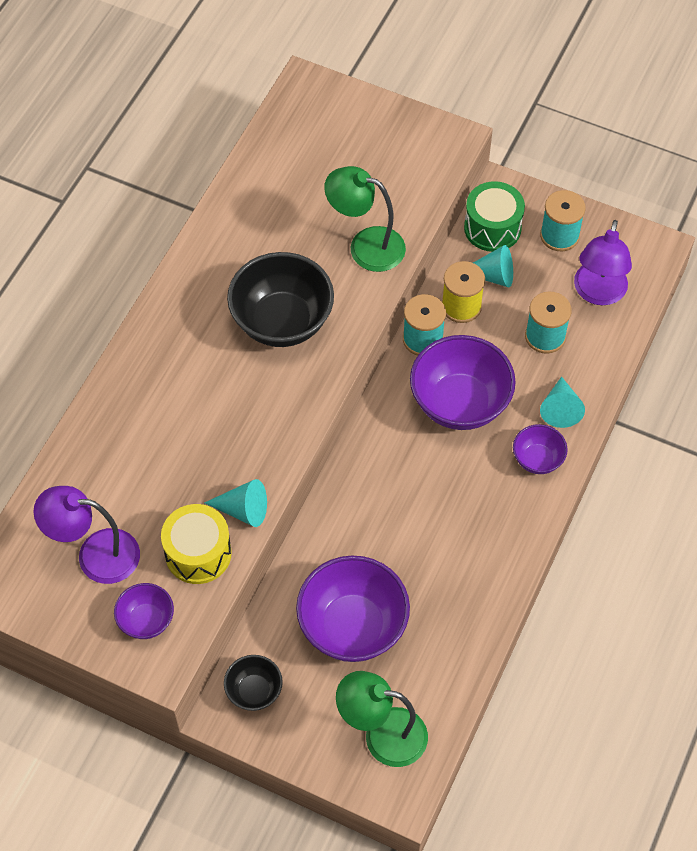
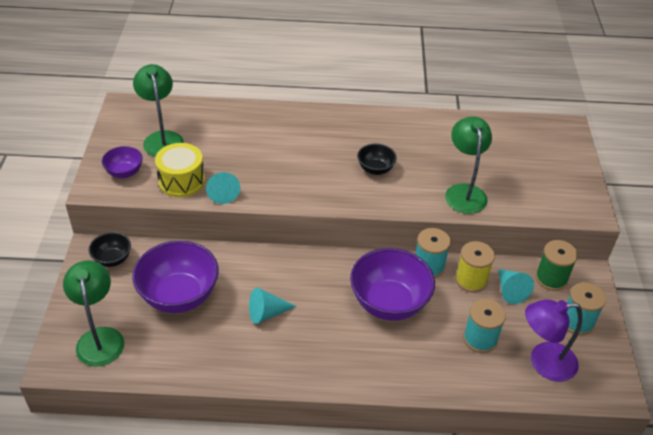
camera: 65 degrees right, 15 degrees down
(95, 555) = (162, 138): purple lamp -> green lamp
(282, 322) = (375, 169): black bowl -> black bowl, size x0.51
(492, 228) = (551, 278): green drum -> green spool
(537, 459) = (368, 366): purple bowl -> none
(560, 409) = (422, 368): turquoise cone -> turquoise cone (267, 313)

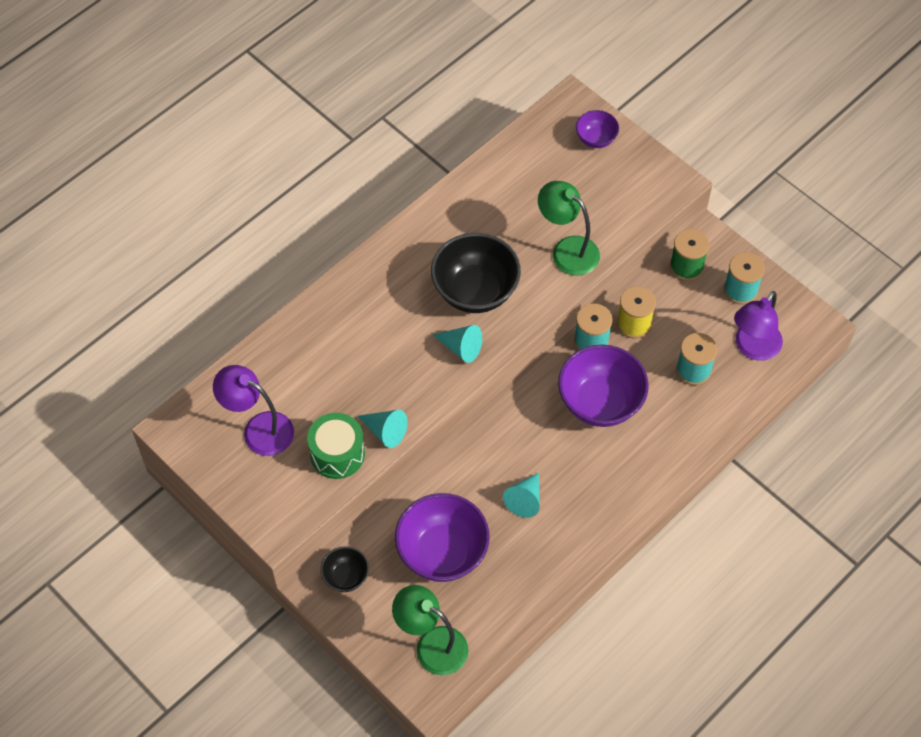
camera: 45 degrees left, 15 degrees up
(124, 172) = (278, 492): purple bowl -> purple bowl (596, 139)
(162, 138) = (259, 429): green lamp -> purple lamp
(181, 181) = (337, 454): yellow drum -> green drum
(375, 169) = (475, 291): black bowl -> black bowl, size x1.94
(510, 290) = (670, 306): turquoise cone -> turquoise cone (461, 348)

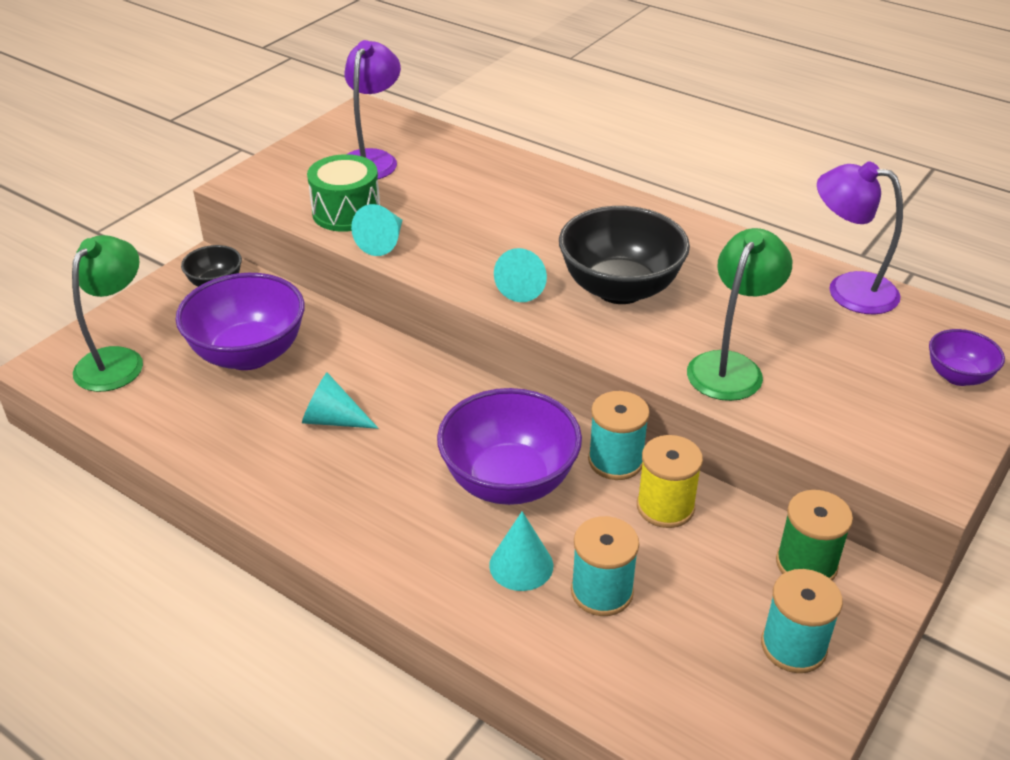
camera: 80 degrees right, 20 degrees down
(669, 407) = (521, 565): none -> turquoise cone
(753, 348) = (675, 676): purple lamp -> purple lamp (848, 290)

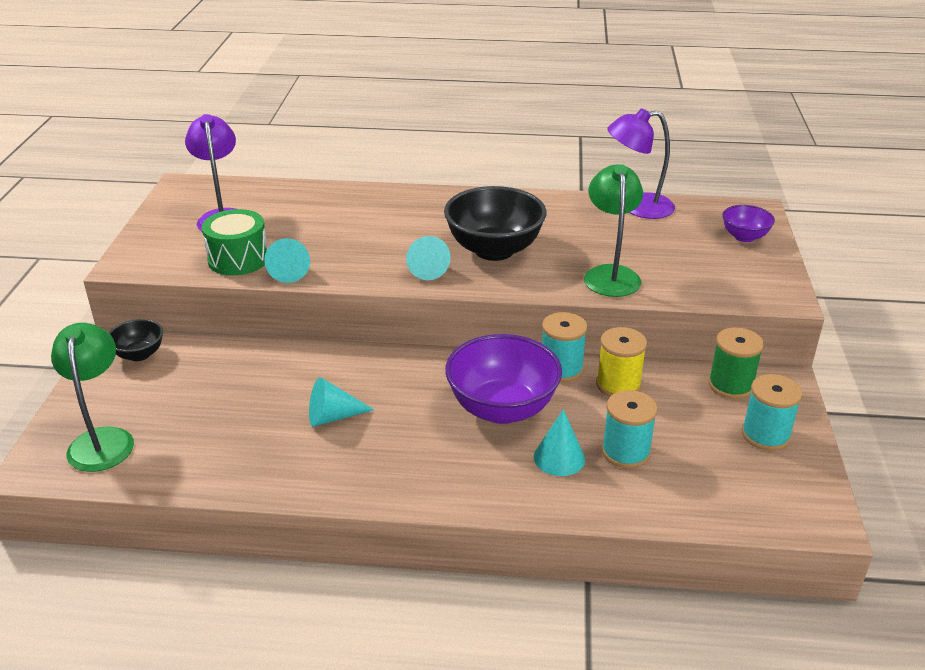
camera: 30 degrees left, 5 degrees down
(249, 354) = (218, 395): purple bowl -> none

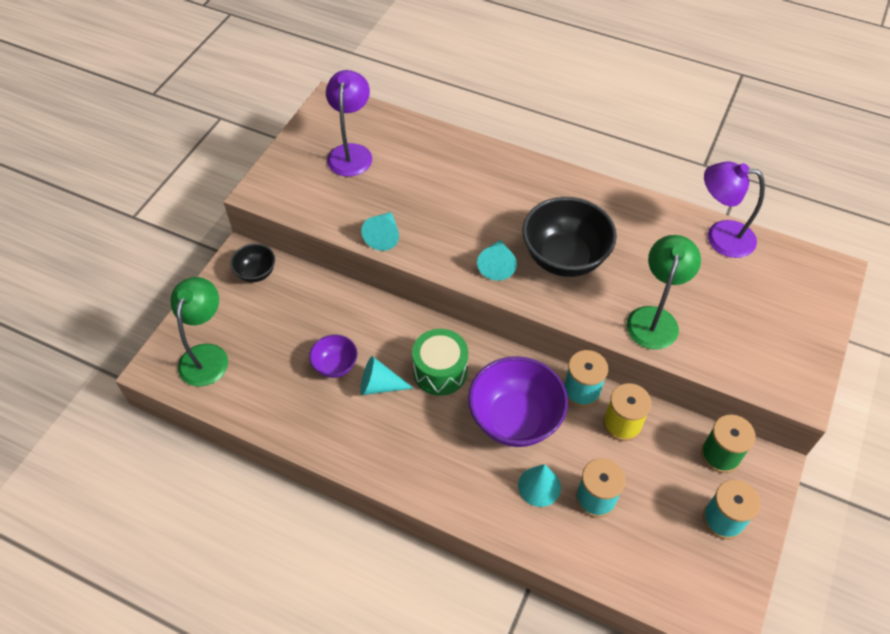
camera: 20 degrees right, 20 degrees up
(238, 259) = (348, 210): green drum -> green drum (440, 371)
(744, 237) = (804, 305): purple bowl -> purple bowl (335, 365)

